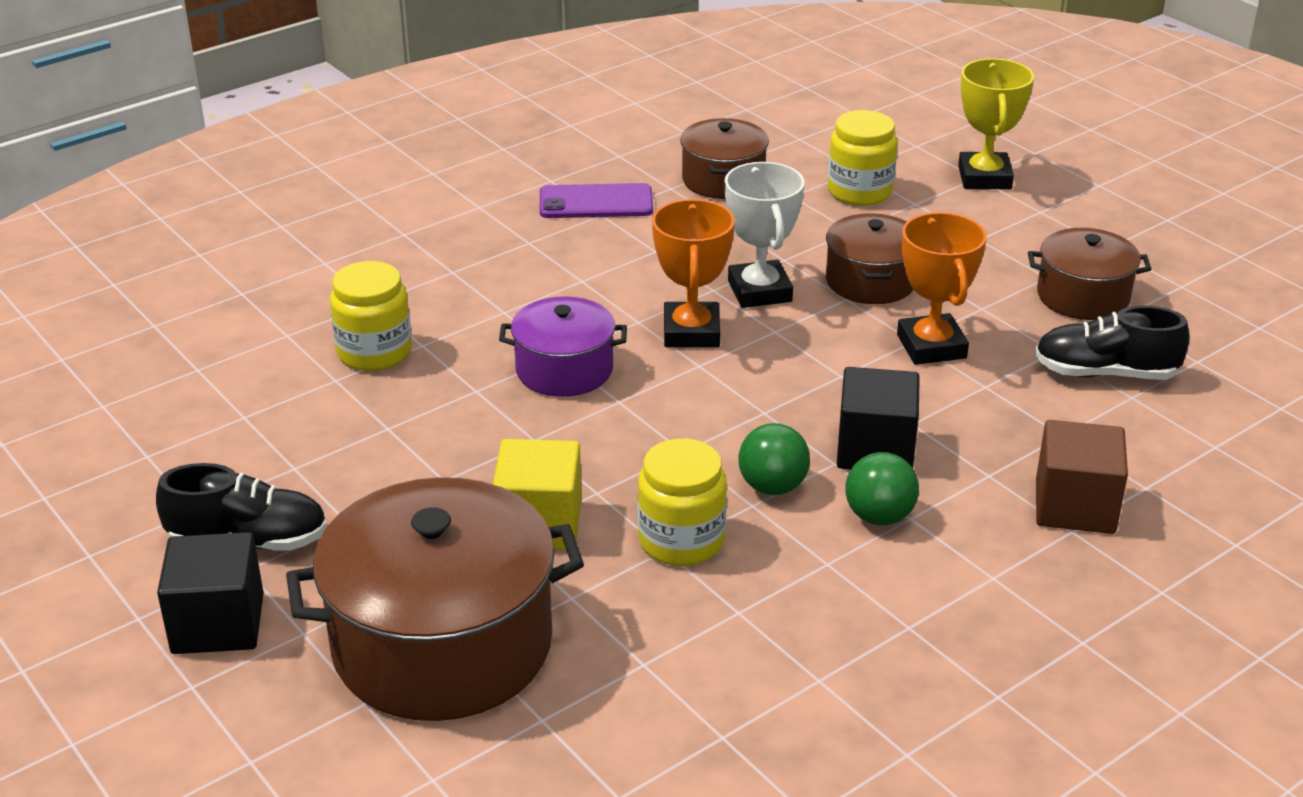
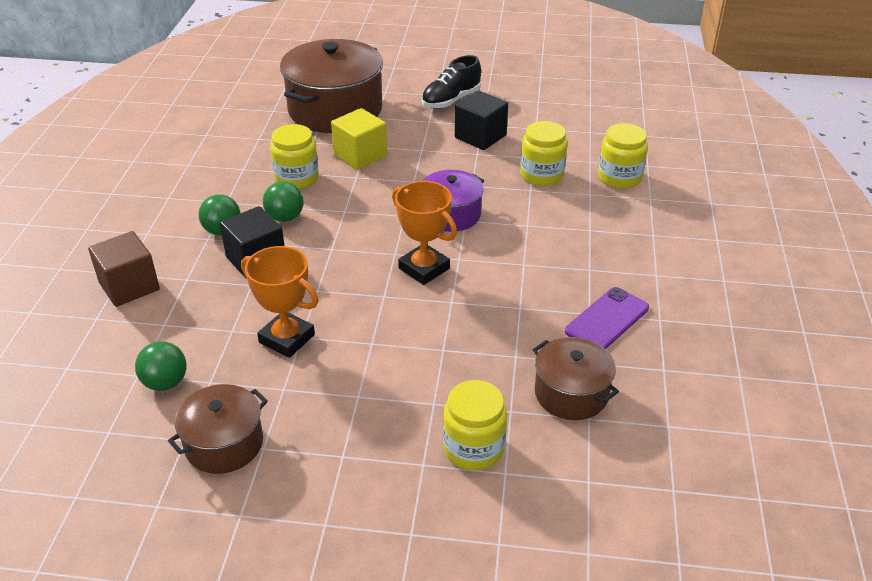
camera: 135 degrees right, 5 degrees up
(218, 624) = (415, 80): black cube -> black cube (480, 136)
(302, 299) = (619, 177): none -> yellow jar
(759, 291) = (425, 316): white trophy -> none
(870, 281) = (372, 366): brown pot -> none
(984, 178) = (404, 537): yellow trophy -> none
(1105, 373) = (165, 383): black shoe -> green ball

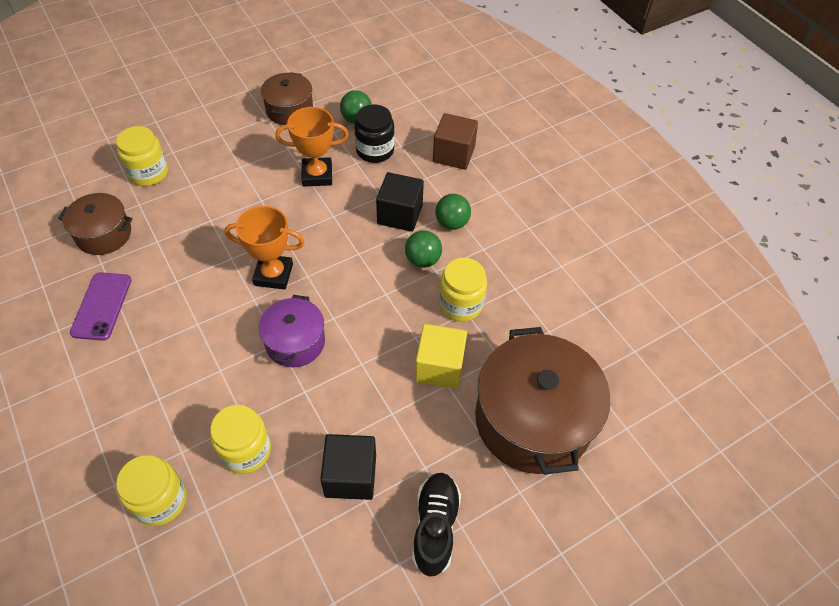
camera: 140 degrees right, 15 degrees up
(196, 333) = (375, 150): none -> black jar

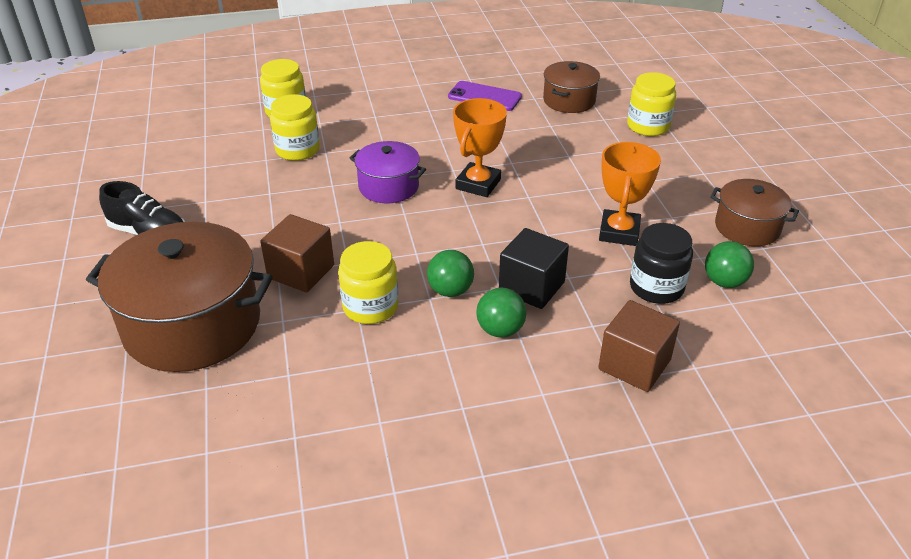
camera: 110 degrees right, 15 degrees down
(350, 476) = (233, 197): black cube -> none
(439, 367) = (301, 272): yellow cube -> brown cube

